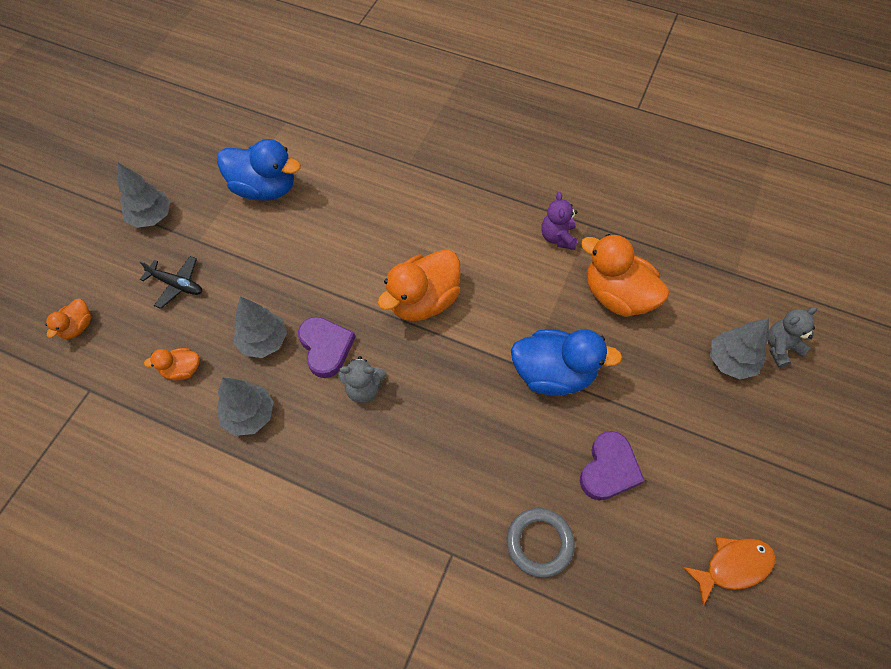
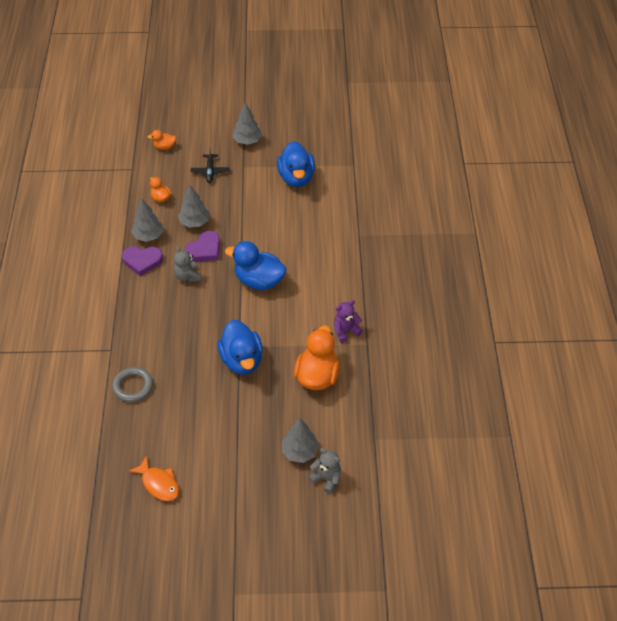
camera: 65 degrees right, 10 degrees down
(423, 301) = (259, 281): orange duck -> blue duck
(609, 469) = (192, 406): purple heart -> purple heart (142, 261)

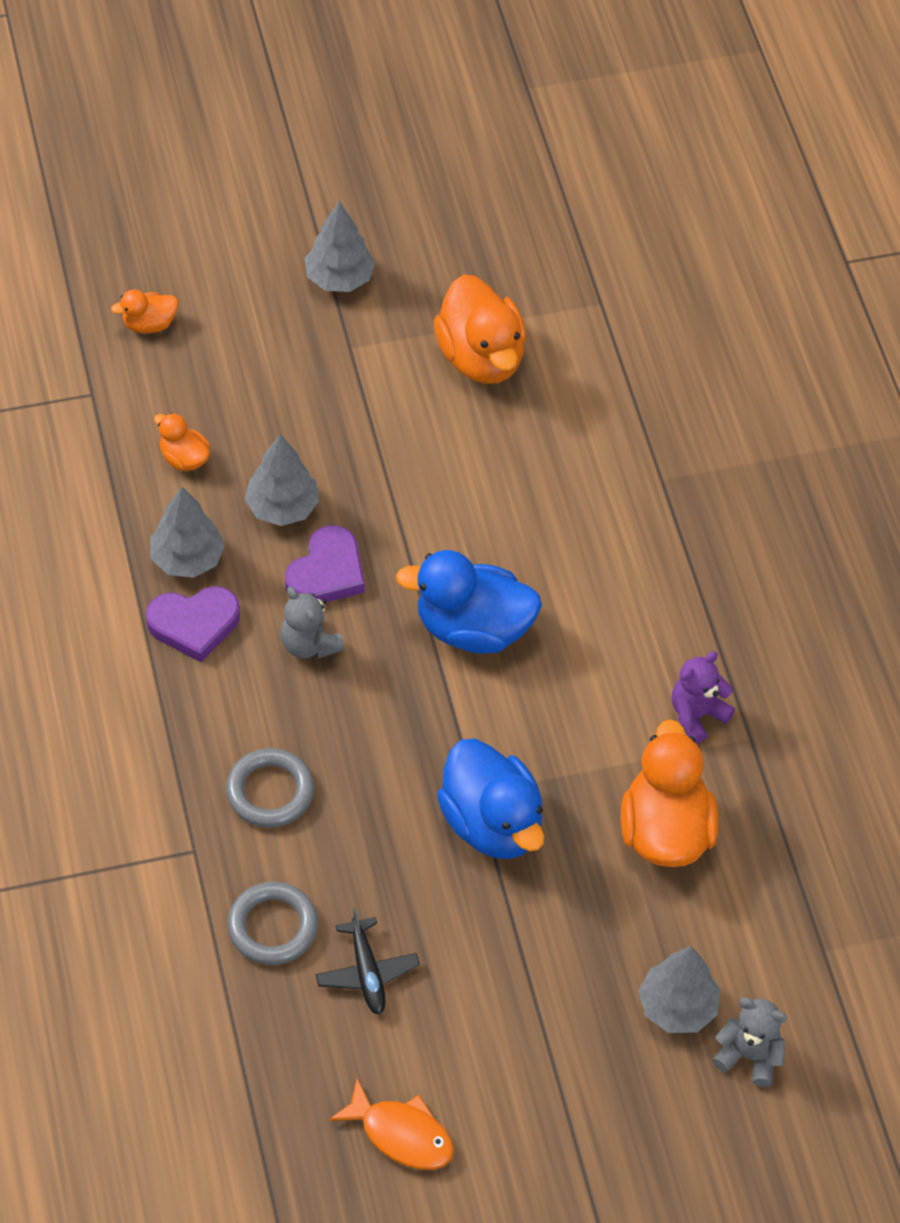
camera: 15 degrees left, 5 degrees up
(151, 331) = (270, 791): none -> grey ring
(210, 171) = (277, 372): black plane -> black plane (367, 972)
(296, 178) = (481, 357): blue duck -> orange duck

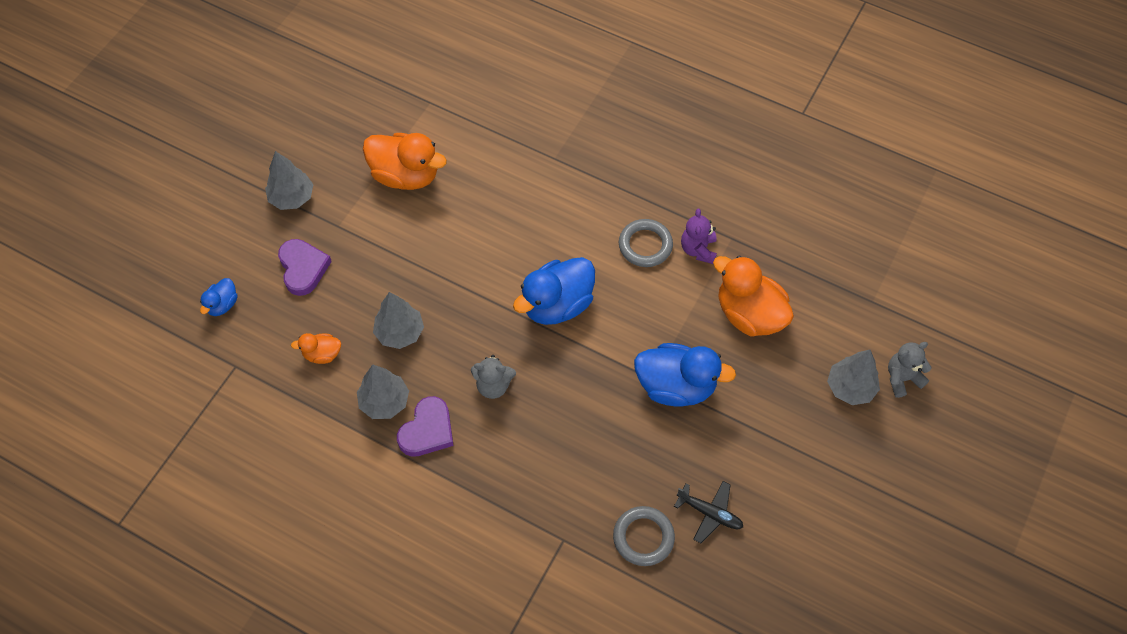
camera: 45 degrees left, 5 degrees up
(149, 324) = (222, 305): orange duck -> blue duck
(270, 791) = (562, 474): grey ring -> grey ring (645, 245)
(327, 572) = (459, 343): purple heart -> purple heart (303, 268)
(401, 1134) = (816, 572): orange fish -> none

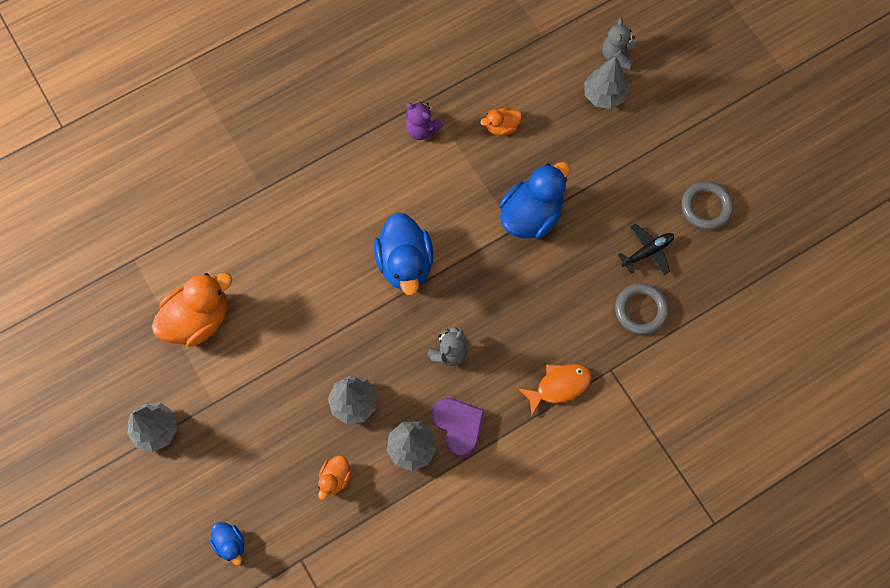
camera: 60 degrees left, 10 degrees up
(303, 268) = (238, 454): purple heart -> none
(518, 500) = (559, 386): none -> orange fish
(645, 245) = (393, 166): grey ring -> grey ring (706, 207)
(749, 314) = (501, 127): orange duck -> orange duck, size x0.50

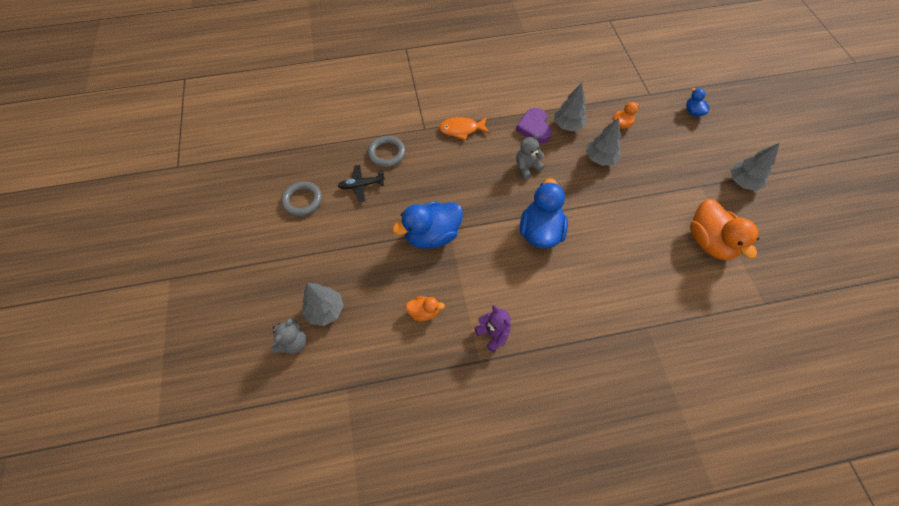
camera: 160 degrees left, 10 degrees down
(198, 319) = (709, 242): orange duck -> orange duck turned 90 degrees counterclockwise

